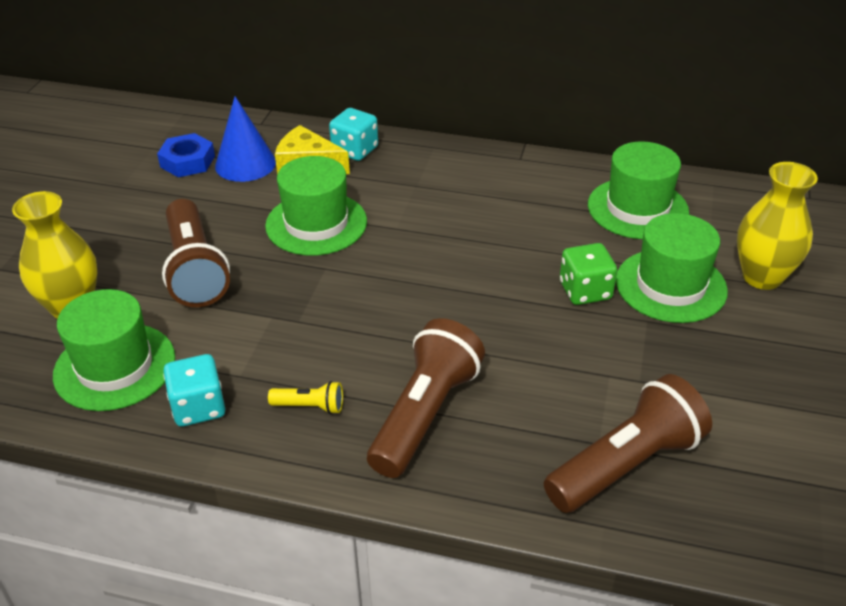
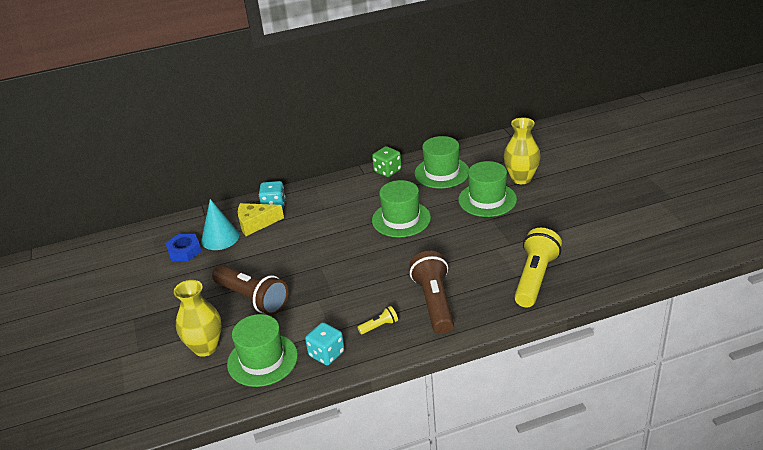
camera: 30 degrees left, 5 degrees down
(245, 164) = (220, 238): blue cone -> turquoise cone
(316, 223) = (293, 248): green hat -> green hat (401, 219)
(585, 291) = (453, 219): green dice -> green dice (387, 171)
(625, 464) = (535, 278): brown flashlight -> yellow flashlight

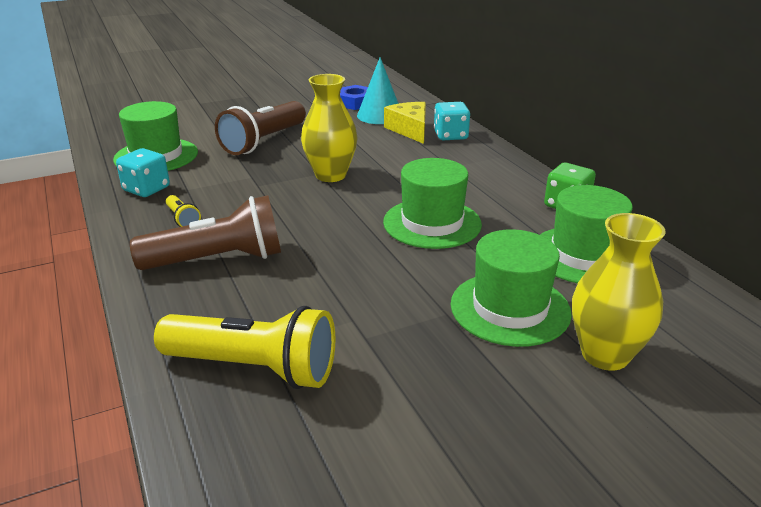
camera: 80 degrees right, 5 degrees down
(205, 347) = (191, 128): yellow vase -> yellow vase (331, 175)

